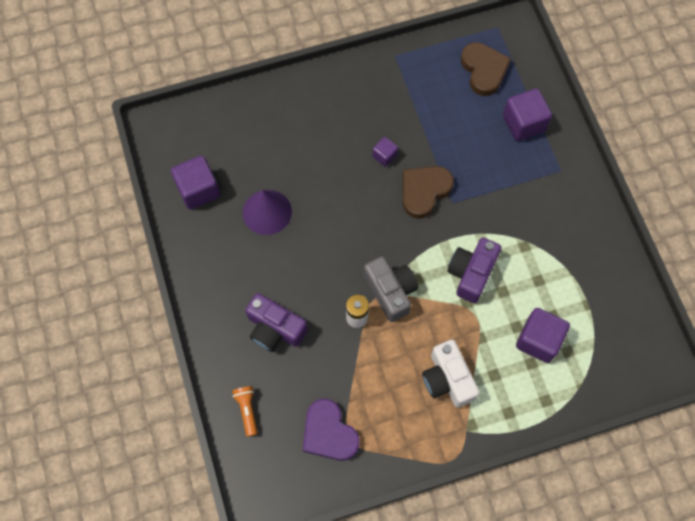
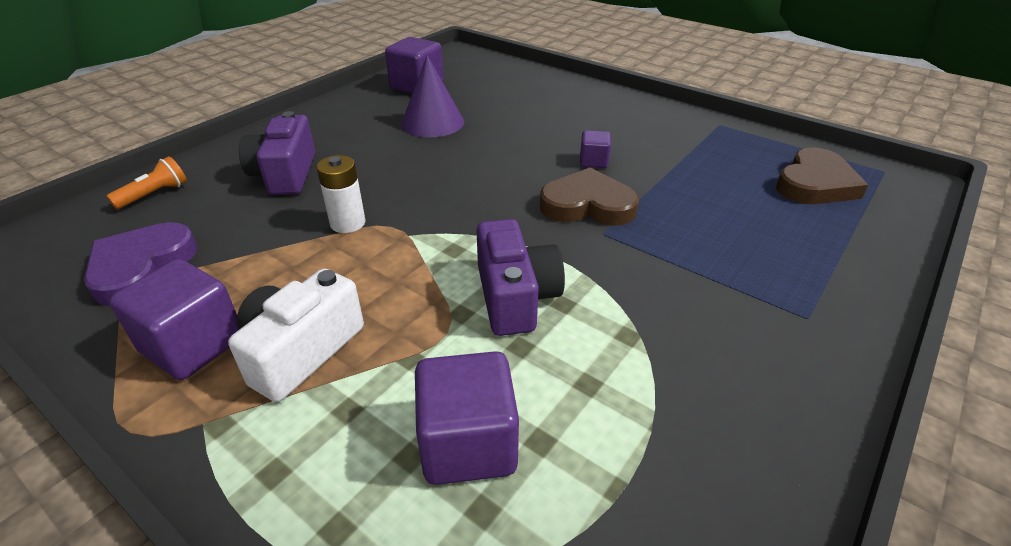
camera: 55 degrees right, 30 degrees down
(391, 292) = (411, 235): grey camera -> none
(471, 273) = (515, 297): purple camera -> purple camera turned 90 degrees clockwise
(523, 123) = (810, 245): purple cube -> purple cube (193, 345)

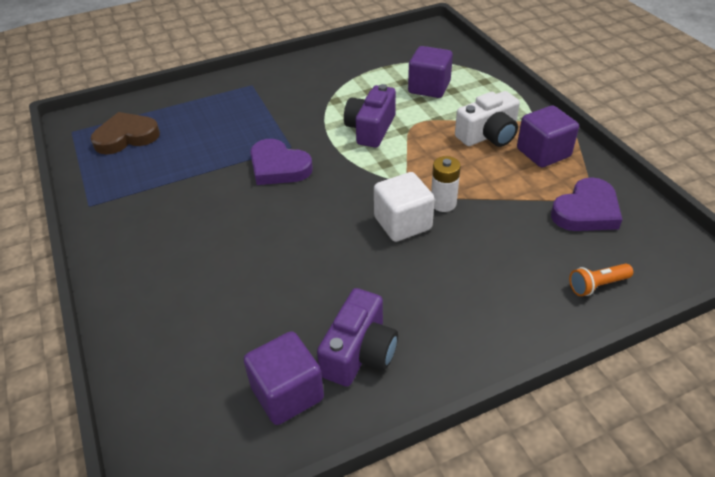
camera: 150 degrees left, 5 degrees up
(285, 174) = (481, 273): purple camera -> purple camera (359, 352)
(389, 191) = (402, 223): none -> white cube
(432, 122) = (317, 303): purple cone -> none
(588, 205) = (278, 167): brown heart -> purple heart
(593, 161) = (232, 201): purple cube -> none

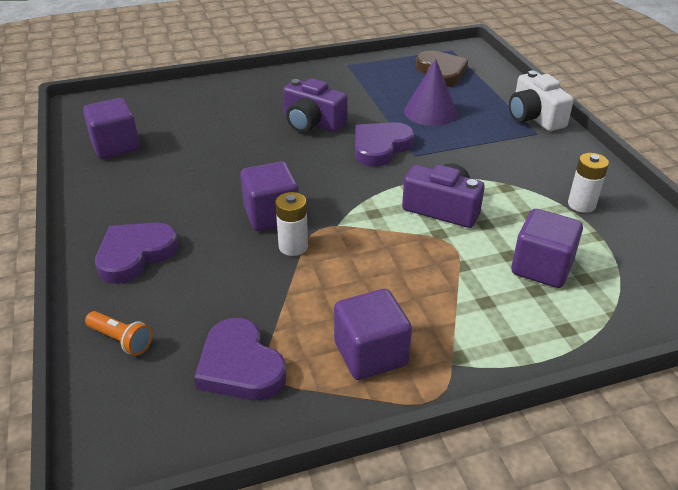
camera: 95 degrees right, 5 degrees down
(211, 140) = (430, 112): none -> purple cone
(352, 70) = (581, 204): none -> white battery
(359, 352) = (131, 178): purple camera -> purple camera (312, 123)
(402, 223) = (271, 215): white cube -> purple cube
(488, 135) = (419, 306): white camera -> white camera (534, 117)
(490, 308) = (135, 255): none -> purple heart
(597, 285) = (121, 340): orange flashlight -> orange flashlight turned 135 degrees clockwise

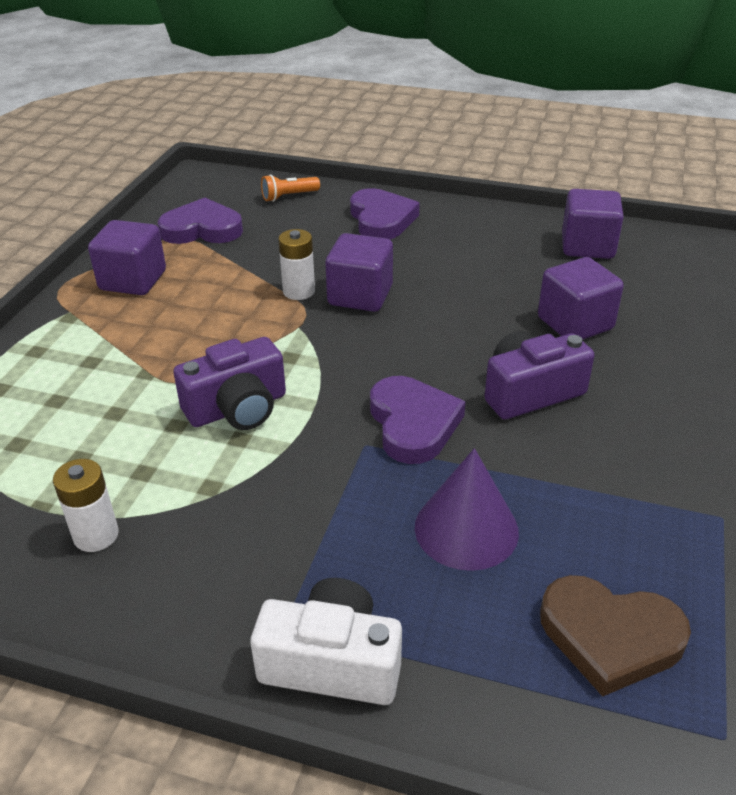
camera: 125 degrees right, 0 degrees up
(541, 268) = (70, 423): purple cube -> purple cube (575, 323)

